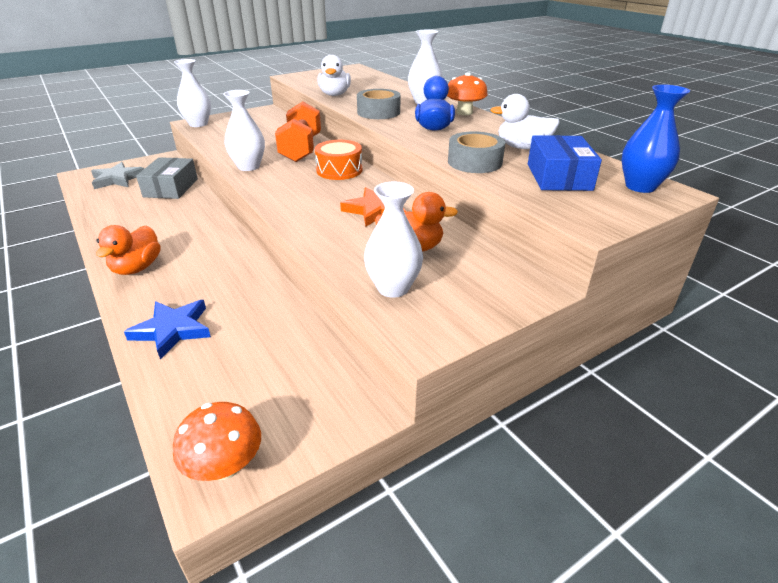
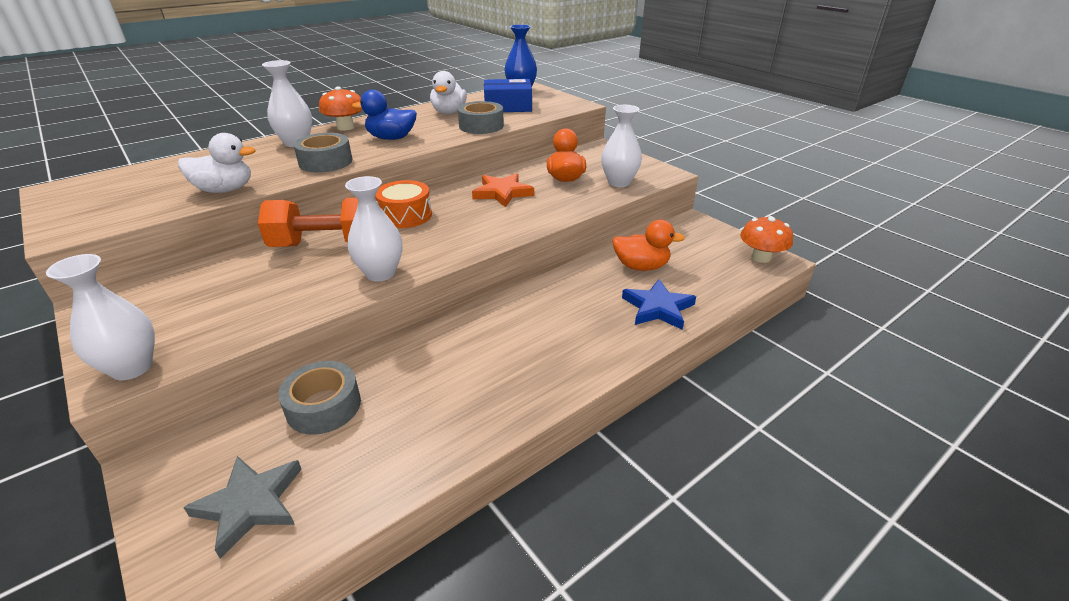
camera: 95 degrees left, 0 degrees up
(137, 268) = (566, 363): orange duck -> orange duck (641, 266)
(171, 188) = (324, 406): grey box -> grey tape

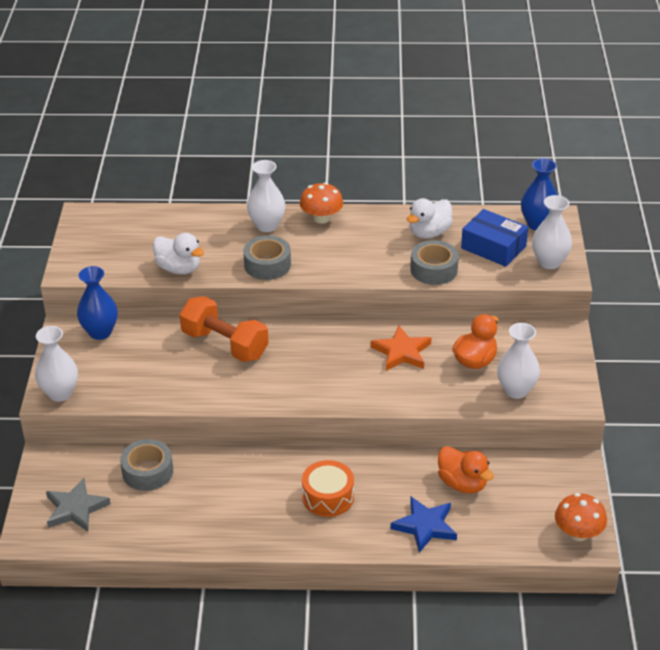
camera: 40 degrees right, 5 degrees up
(152, 289) = (100, 332): none -> blue vase
(380, 273) = (236, 392): white vase -> white vase (549, 262)
(391, 138) = (342, 253): blue duck -> none
(405, 215) = (303, 340): orange drum -> orange drum (328, 497)

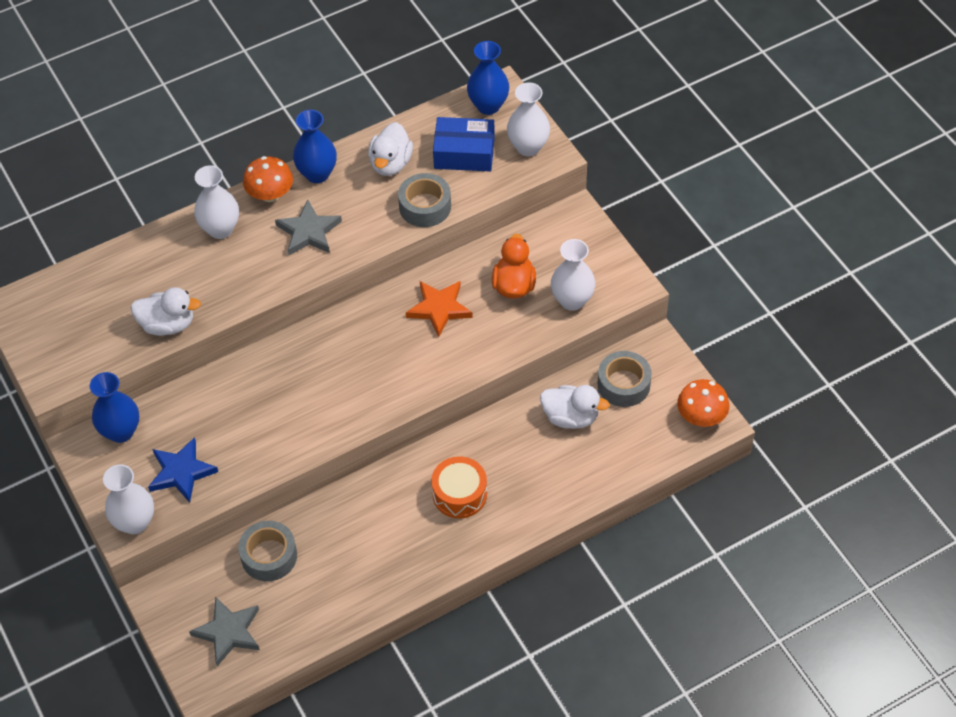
camera: 30 degrees left, 15 degrees up
(225, 344) = (261, 383): orange dumbbell -> none
(267, 265) = (256, 277): grey tape -> grey tape (623, 384)
(330, 252) = (308, 232): none -> grey star
(367, 218) = (317, 174): none -> blue vase
(425, 526) = (567, 478): blue star -> blue star (181, 472)
(462, 483) = (570, 417): orange duck -> white duck

